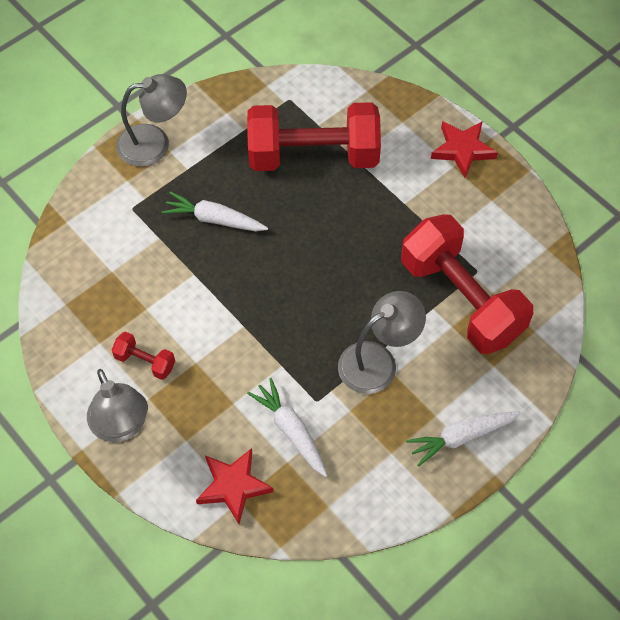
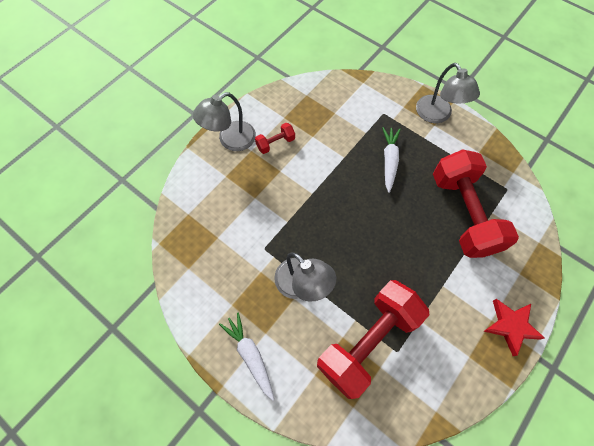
camera: 80 degrees right, 5 degrees up
(145, 361) = (275, 143): red dumbbell -> red dumbbell turned 45 degrees clockwise
(233, 486) = (197, 208): red star -> none
(291, 431) = (240, 236): white carrot -> none

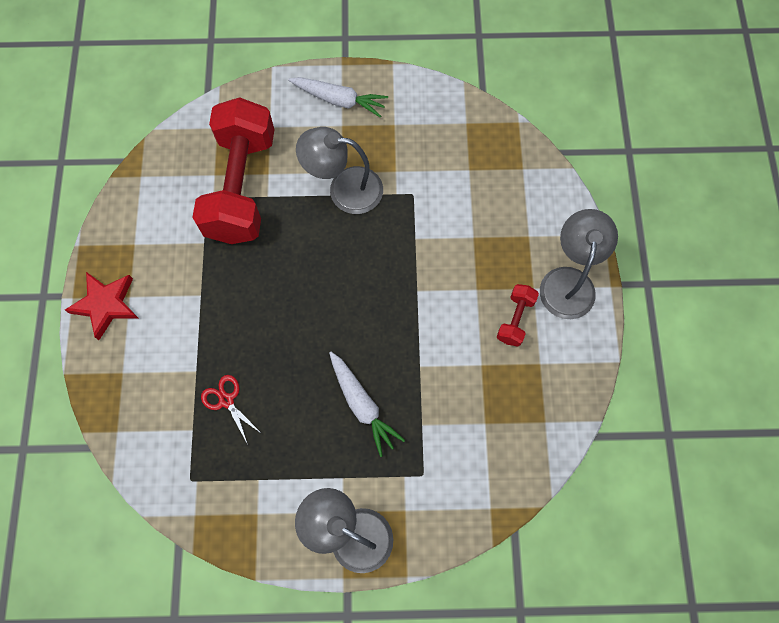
camera: 140 degrees right, 5 degrees up
(463, 214) = (226, 400): red dumbbell -> red scissors

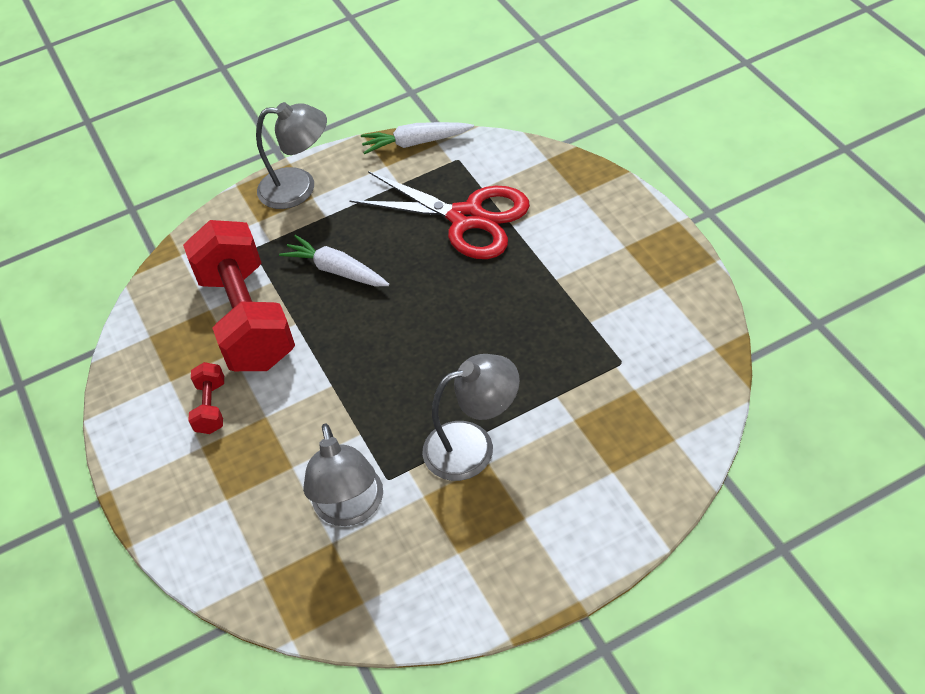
camera: 160 degrees right, 20 degrees down
(106, 305) = (640, 230): red star -> none
(226, 400) = (466, 218): red scissors -> red scissors, size x2.37
(241, 187) = (593, 391): red dumbbell -> red dumbbell (247, 319)
(339, 100) = (549, 548): white carrot -> white carrot (415, 143)
(569, 281) = (161, 472): grey lamp -> grey lamp (350, 509)

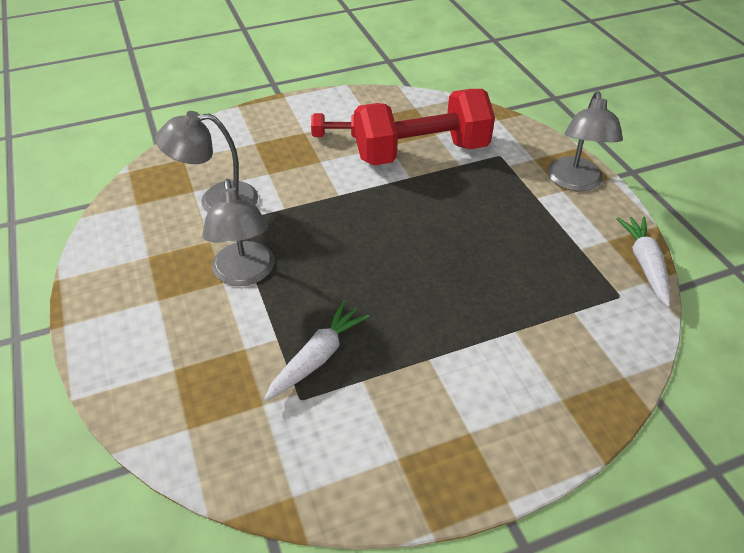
camera: 90 degrees right, 5 degrees down
(336, 270) = (467, 202): white carrot -> white carrot (317, 357)
(466, 218) = (527, 295): red scissors -> none

